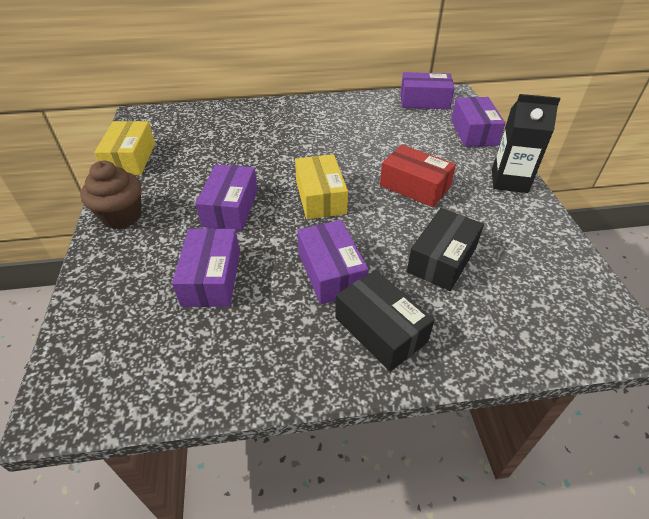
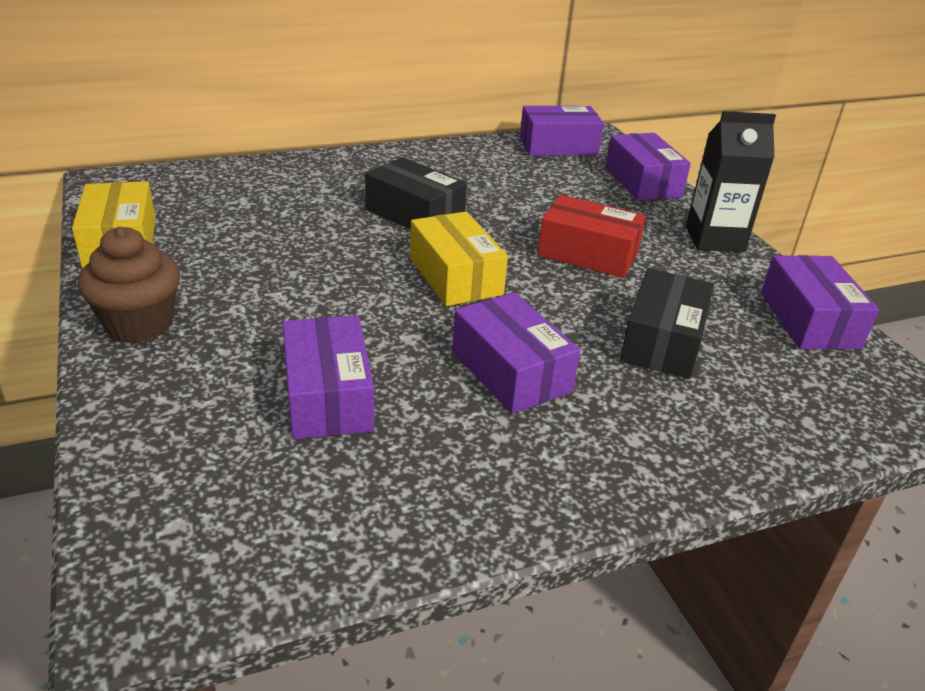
camera: 15 degrees left, 10 degrees down
(230, 208) = (320, 300): purple box -> purple box (809, 320)
(380, 330) = (612, 437): black box -> black box (414, 214)

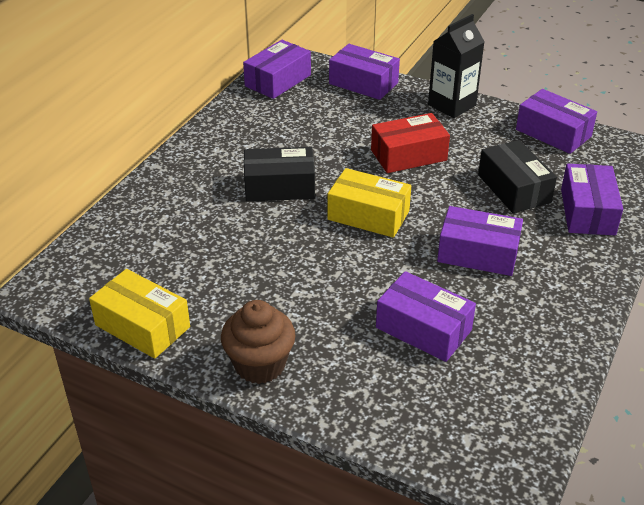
camera: 40 degrees left, 5 degrees up
(726, 414) = (587, 212): none -> purple box

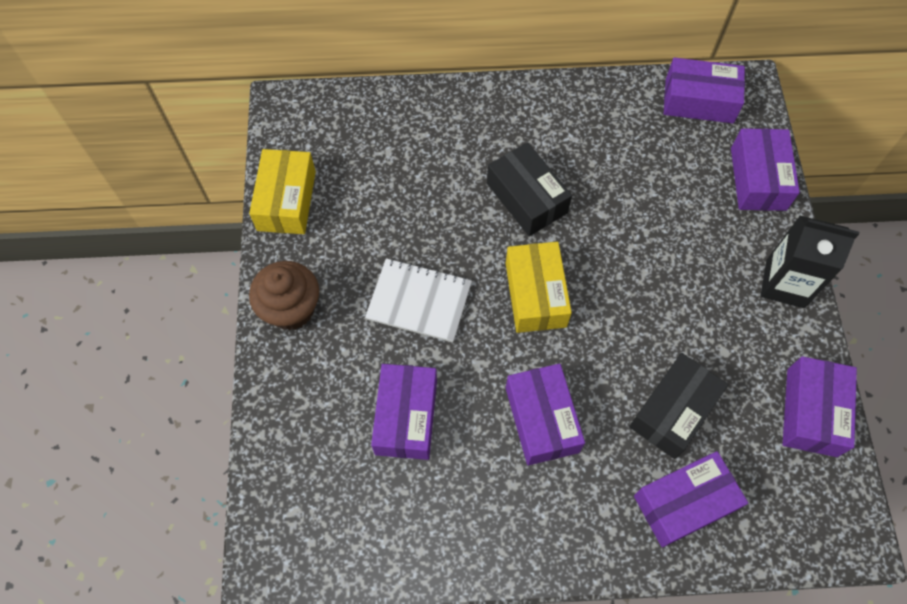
camera: 60 degrees right, 25 degrees up
(321, 280) = (419, 301): none -> white notebook
(408, 155) = (658, 284): red box -> none

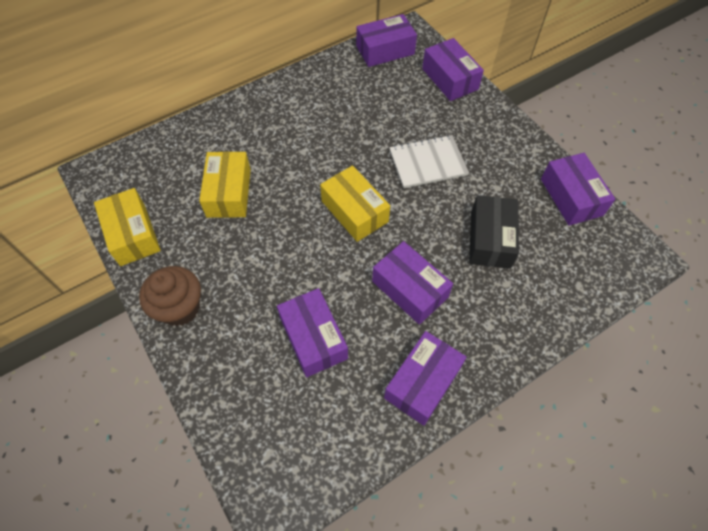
camera: 30 degrees left, 5 degrees down
(410, 201) = (229, 193): none -> yellow box
(419, 301) = (275, 255): white notebook -> white notebook (428, 163)
(527, 198) = (310, 154): black box -> none
(684, 503) = (534, 292): purple box -> purple box (422, 382)
(785, 283) = (505, 131): black carton -> none

